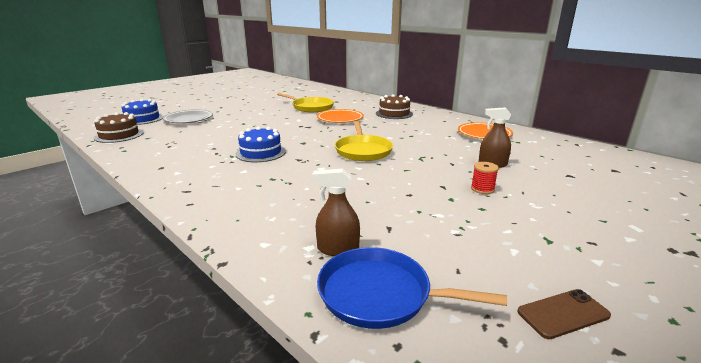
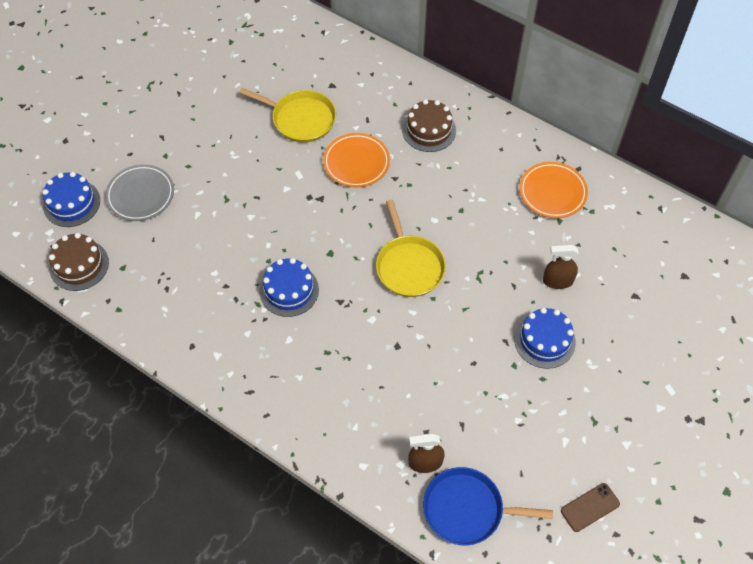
camera: 10 degrees left, 35 degrees up
(482, 189) = (544, 340): red spool -> blue cake

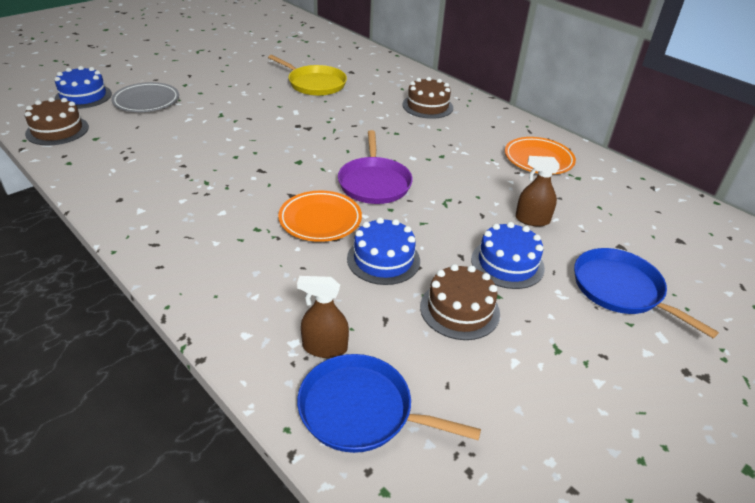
camera: 10 degrees right, 20 degrees down
(289, 290) = (243, 178): blue cake -> blue cake (383, 259)
(356, 163) = (352, 113): orange plate -> orange plate (320, 220)
(409, 266) = (374, 183): yellow pan -> purple pan
(516, 400) = (459, 309): none -> brown cake
(590, 507) = (537, 445): brown phone -> none
(638, 347) = (621, 290): none -> blue pan

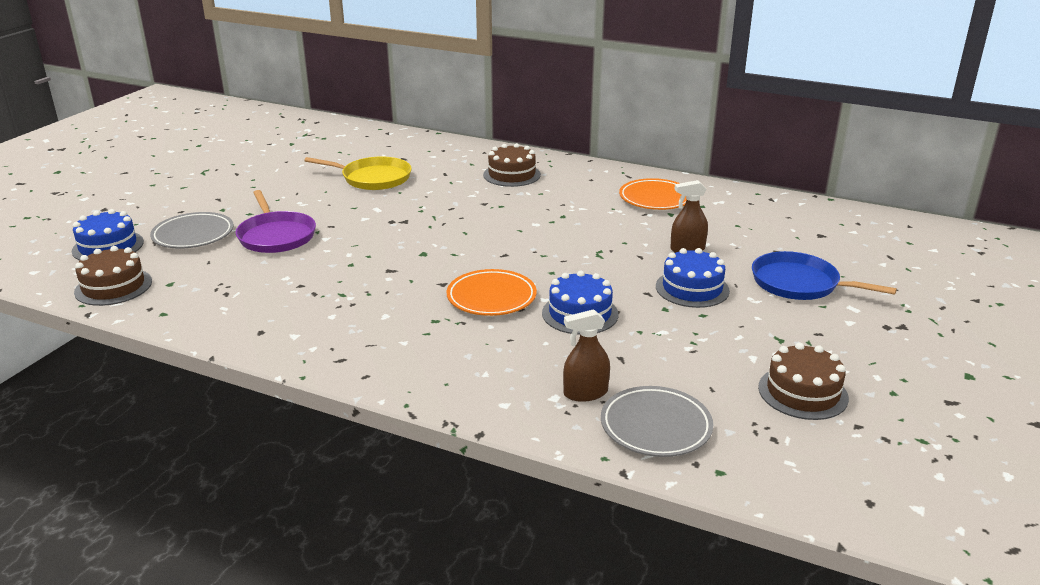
camera: 20 degrees left, 10 degrees down
(361, 410) = (655, 426): blue pan -> grey plate
(374, 183) = (517, 254): purple pan -> purple pan (276, 236)
(459, 309) = (679, 333): brown cake -> brown cake (802, 392)

